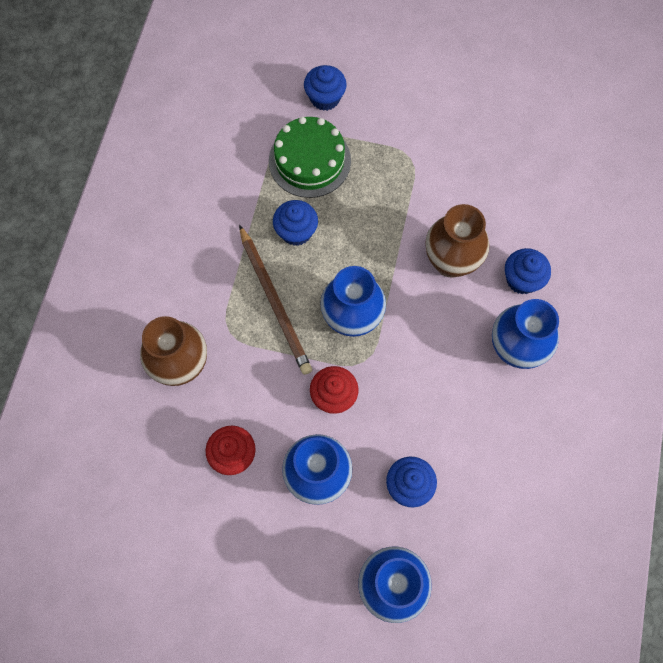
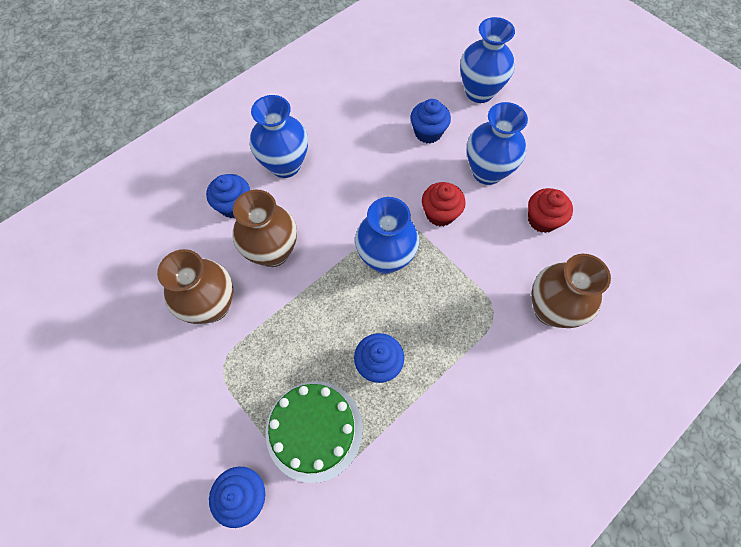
camera: 145 degrees left, 5 degrees down
(275, 302) = (439, 312): brown pencil -> none
(458, 190) = (212, 306): none -> brown vase

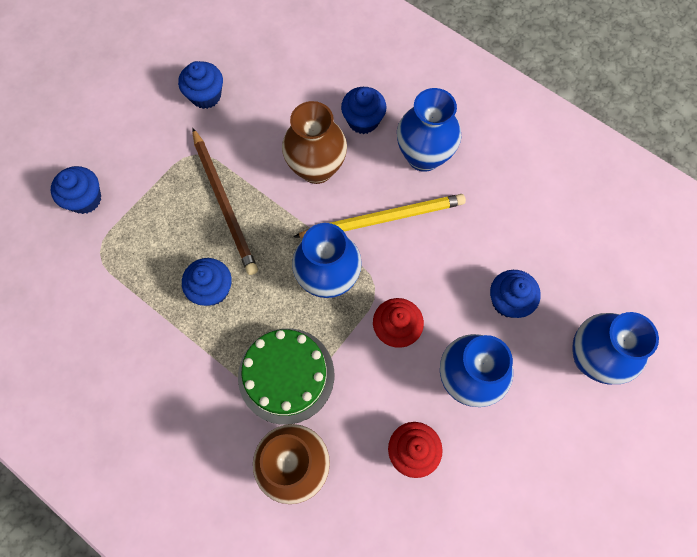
camera: 80 degrees right, 5 degrees up
(155, 347) = (206, 96): none -> blue cupcake
(212, 306) = (251, 130): brown vase -> none
(288, 341) = (224, 203): none -> brown pencil
(314, 430) = (144, 243): green cake -> green cake (286, 375)
(337, 205) = (383, 218): none -> yellow pencil

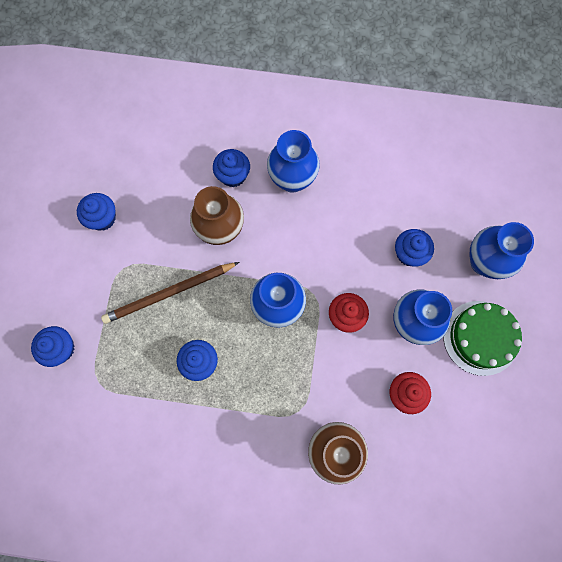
camera: 30 degrees left, 5 degrees up
(224, 203) = (169, 293): brown pencil -> brown pencil turned 120 degrees clockwise
(286, 375) = (290, 392): green cake -> green cake (480, 337)
(383, 218) = (291, 241): yellow pencil -> none

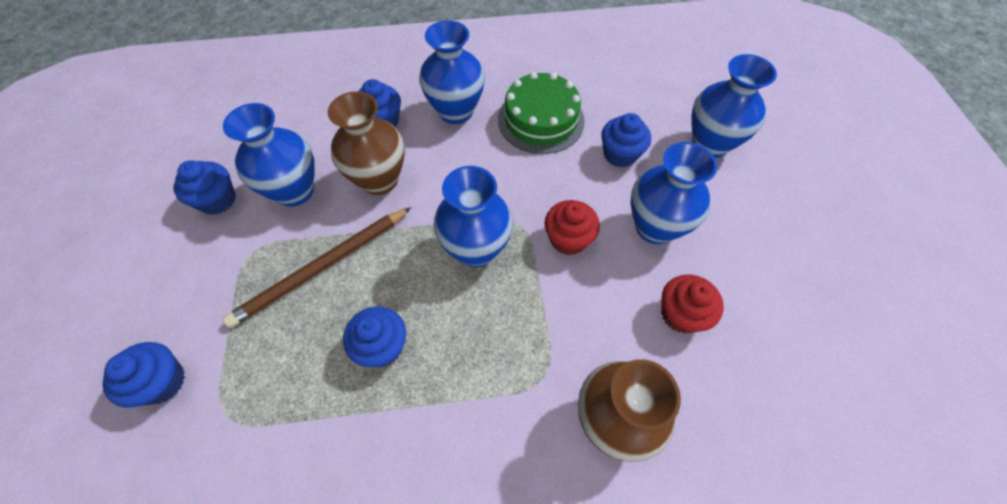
camera: 15 degrees left, 15 degrees down
(158, 224) = (294, 191): none -> blue vase
(480, 337) = (744, 224): green cake -> green cake (541, 120)

